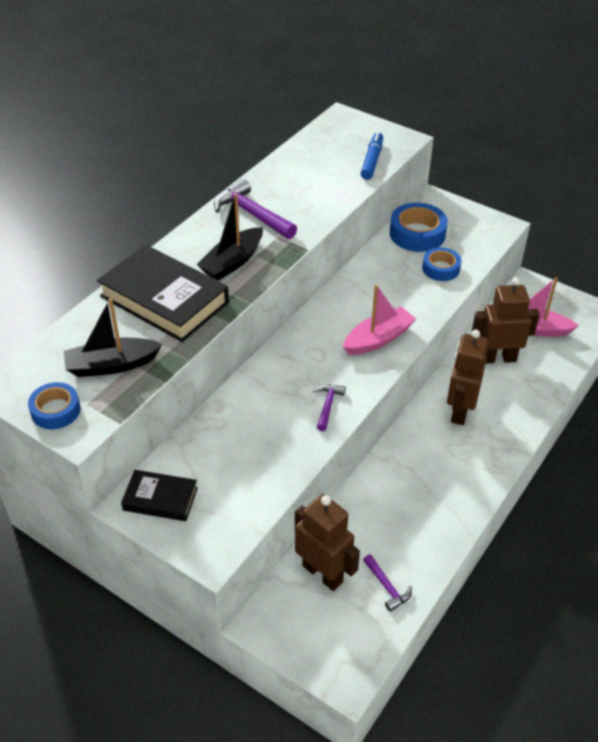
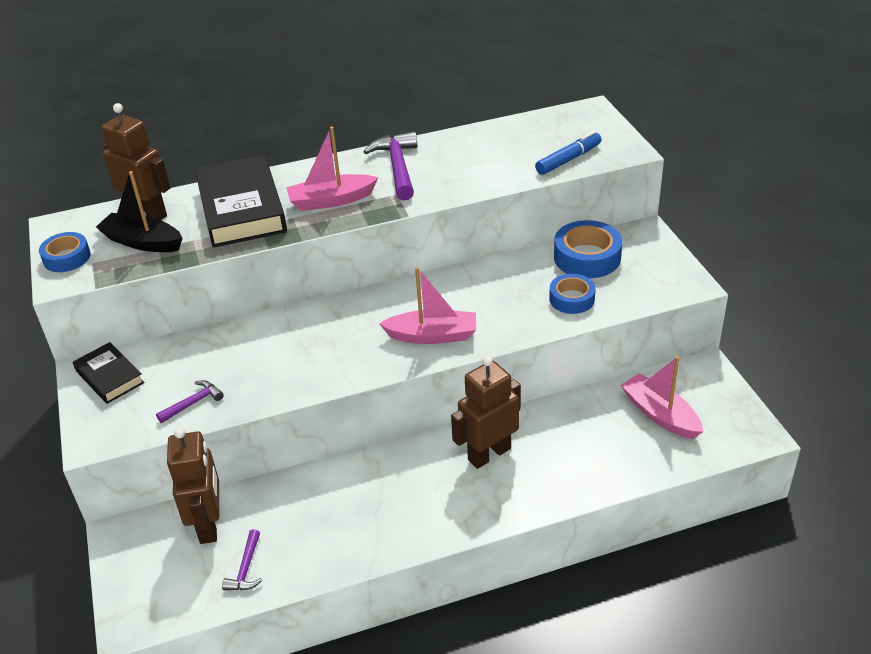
camera: 40 degrees right, 5 degrees down
(232, 262) = (331, 200): black boat -> pink boat
(328, 405) = (319, 371): purple hammer -> purple hammer (193, 403)
(498, 358) = (586, 425): brown robot -> brown robot (148, 213)

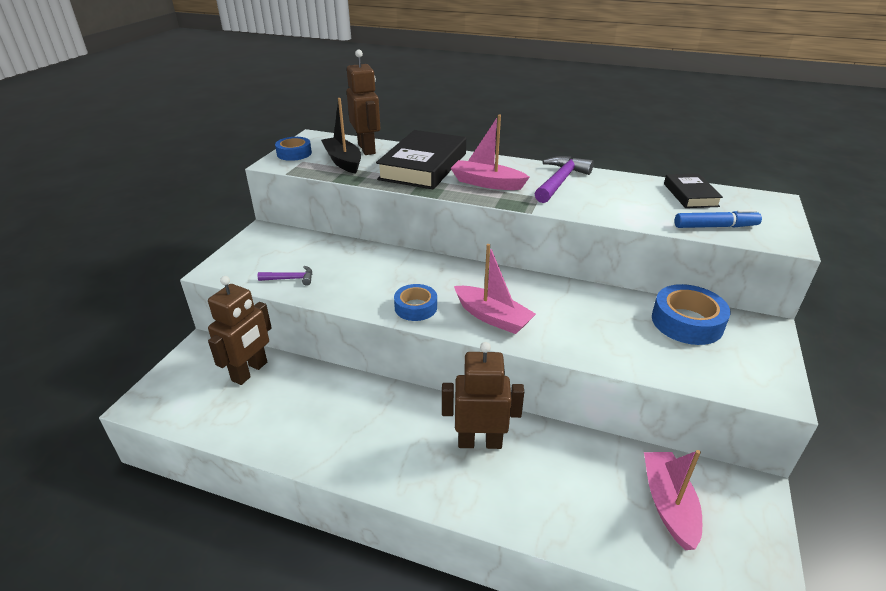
camera: 35 degrees right, 5 degrees down
(110, 377) = (268, 241): black book -> black book (690, 195)
(246, 569) = (235, 415): purple hammer -> none
(571, 299) = (640, 347): blue tape -> blue tape (415, 307)

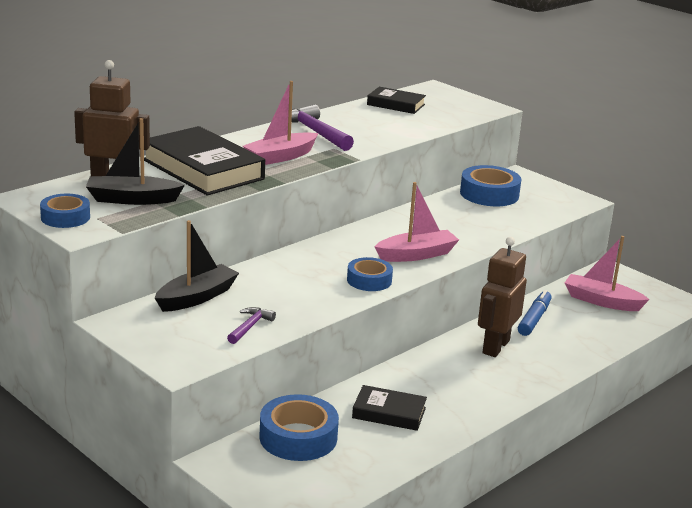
camera: 65 degrees left, 10 degrees down
(250, 371) = (298, 437): brown robot -> blue tape
(312, 408) = (389, 413): none -> black book
(320, 246) = (197, 297): none -> black boat
(715, 226) = (451, 116): blue marker -> blue marker (534, 319)

